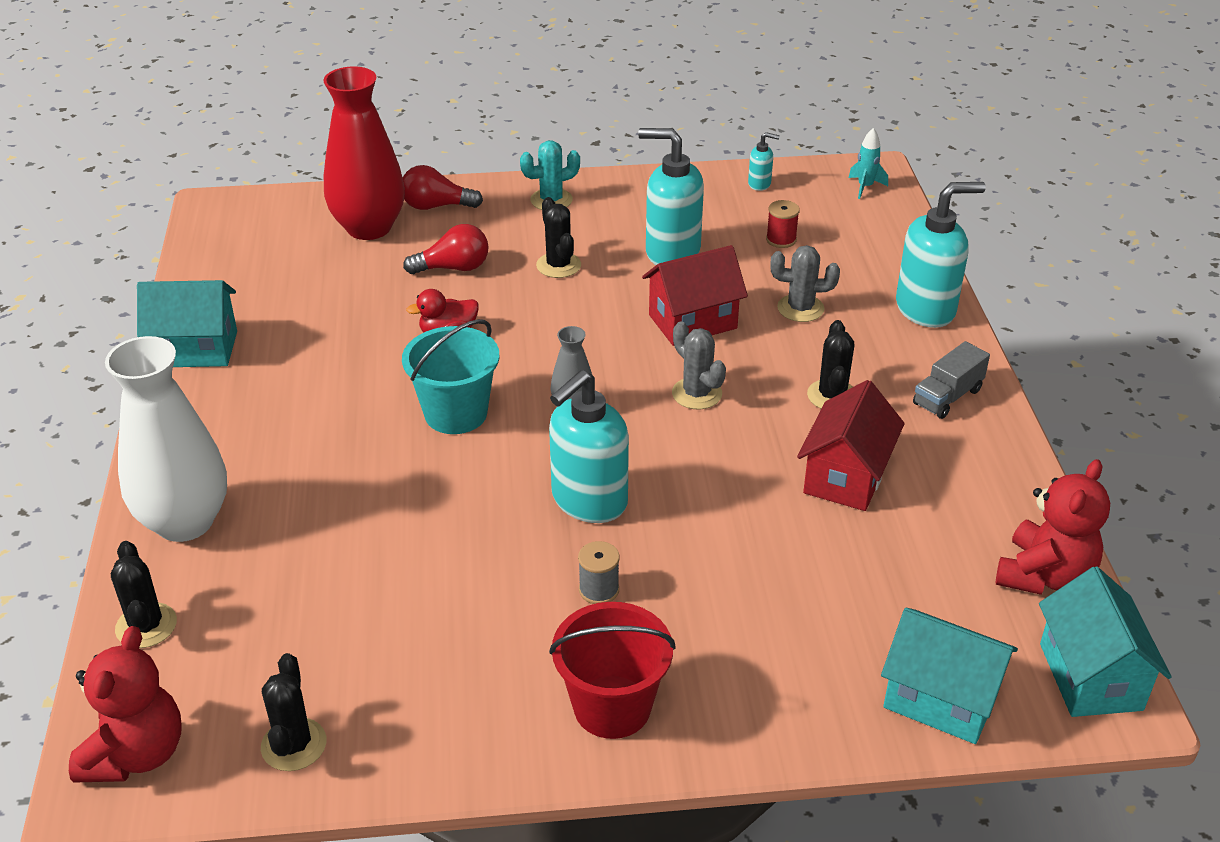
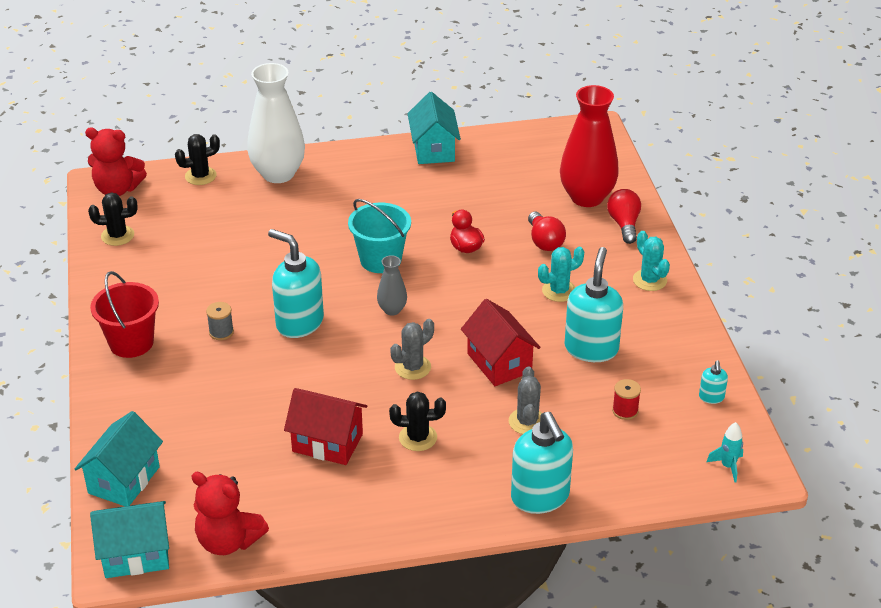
camera: 85 degrees right, 0 degrees up
(558, 265) = (559, 291): black cactus -> turquoise cactus
(947, 397) = (423, 503): grey truck -> none

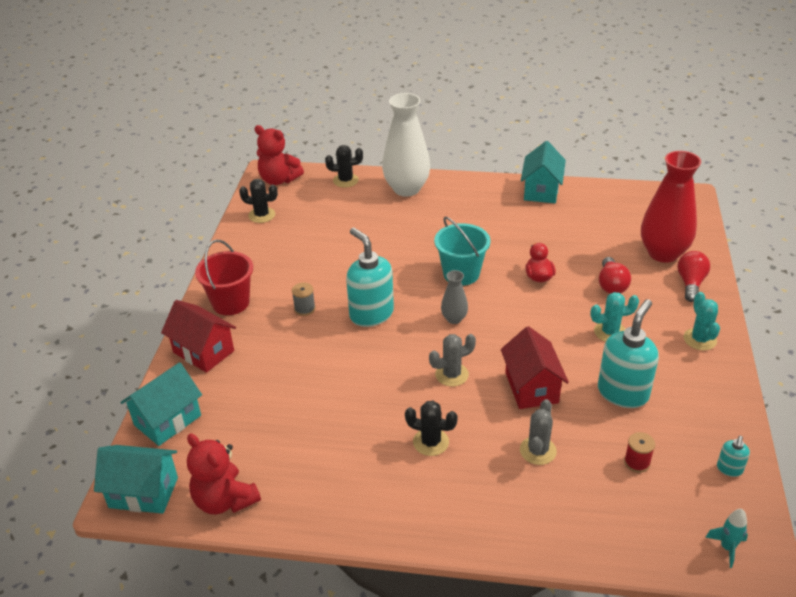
camera: 20 degrees right, 0 degrees up
(327, 443) = (349, 427): red house -> red house (203, 351)
(540, 497) = (524, 532): turquoise soap dispenser -> none

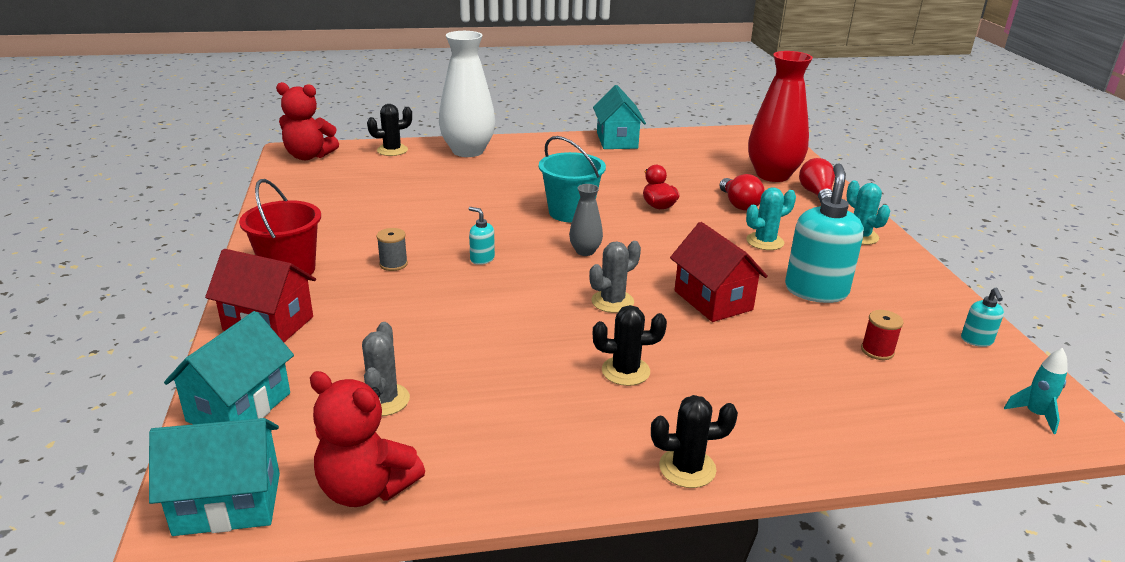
camera: 20 degrees left, 10 degrees down
(262, 215) = (299, 187): black cactus -> black cactus (687, 468)
(371, 314) = (482, 259): turquoise soap dispenser -> turquoise soap dispenser, size x0.45
(538, 451) = (760, 358): grey cactus -> grey cactus (383, 400)

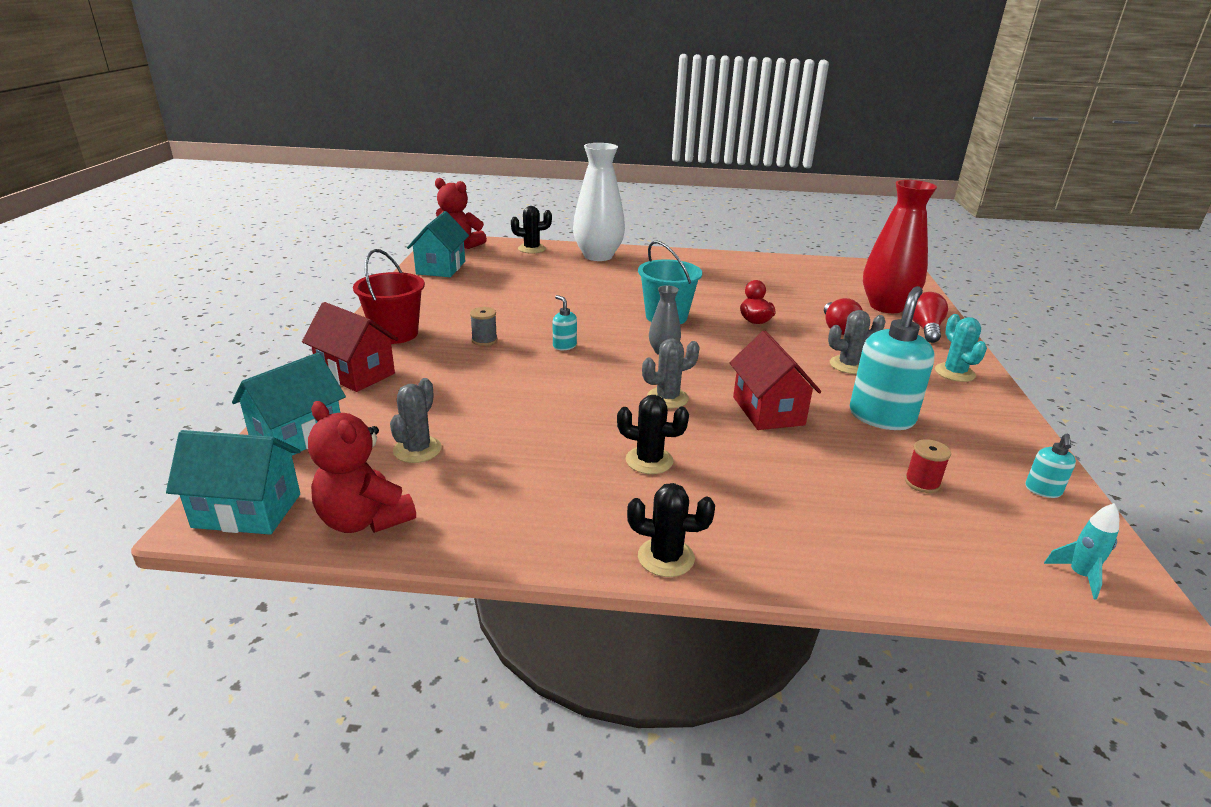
camera: 15 degrees right, 0 degrees up
(617, 141) = (742, 261): turquoise house -> turquoise house (441, 268)
(765, 241) = (848, 365): turquoise cactus -> grey cactus

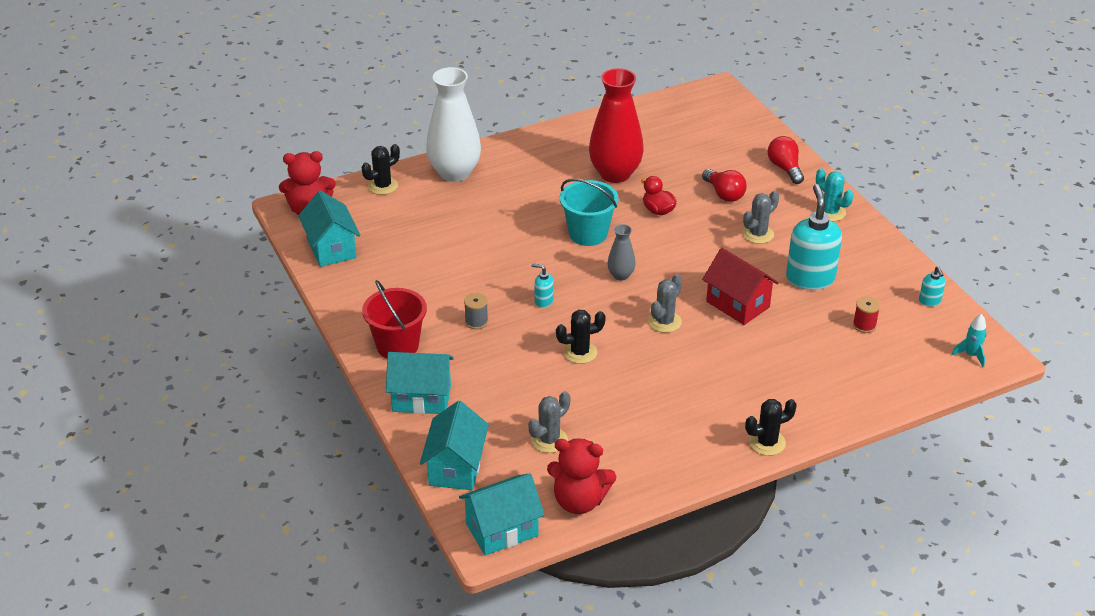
camera: 30 degrees left, 10 degrees up
(356, 373) = (421, 398): red house -> turquoise house
(417, 449) = (549, 440): grey cactus -> grey cactus turned 60 degrees clockwise
(649, 460) = (700, 381): black cactus -> black cactus (580, 352)
(886, 306) = (741, 150): red vase -> red vase (615, 174)

